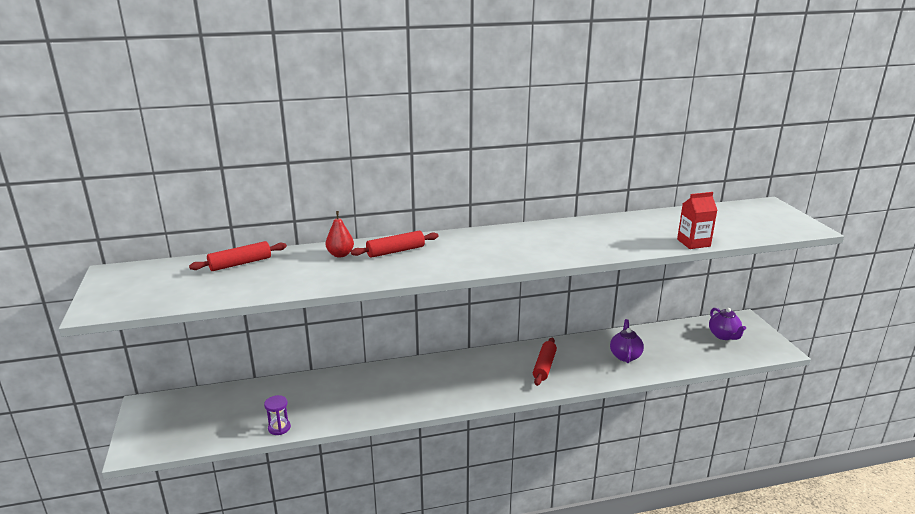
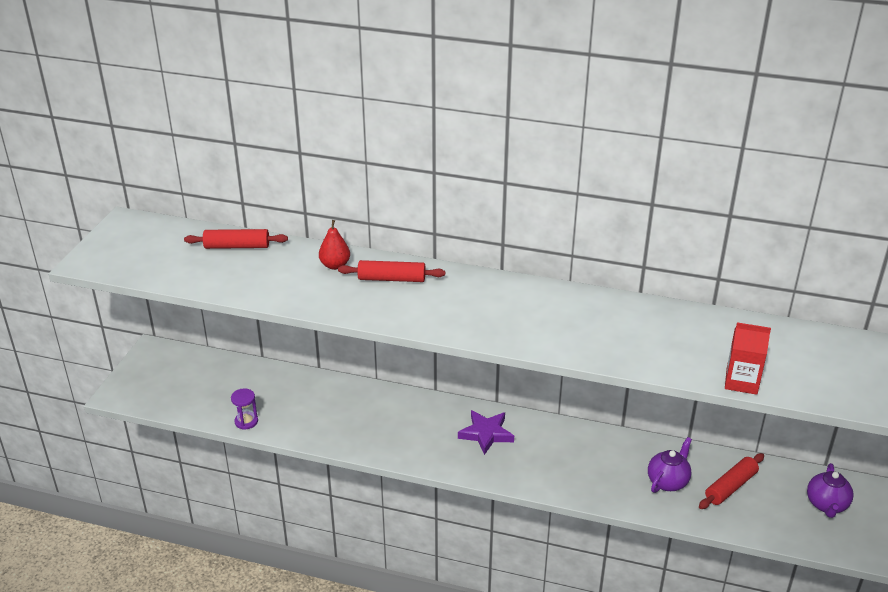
camera: 30 degrees right, 10 degrees up
(480, 369) = (486, 434): none -> purple star
(544, 366) = (559, 457): red rolling pin -> red rolling pin (730, 487)

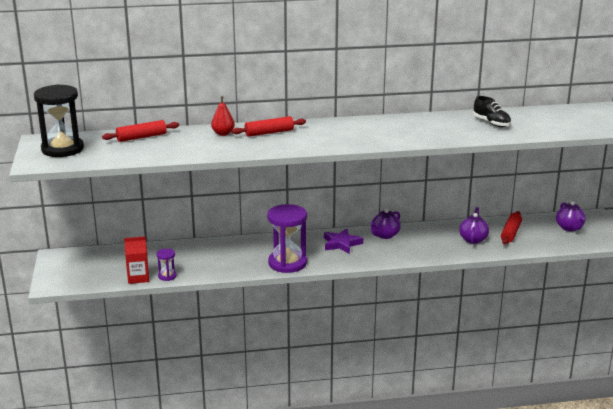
camera: 25 degrees left, 10 degrees down
(136, 244) = (62, 149): none -> black hourglass
(397, 446) = (287, 263): none -> purple hourglass
(552, 436) = (384, 235): none -> purple teapot
(709, 341) = (491, 123): none -> black shoe
(741, 382) = (526, 135): red carton -> red carton (138, 277)

